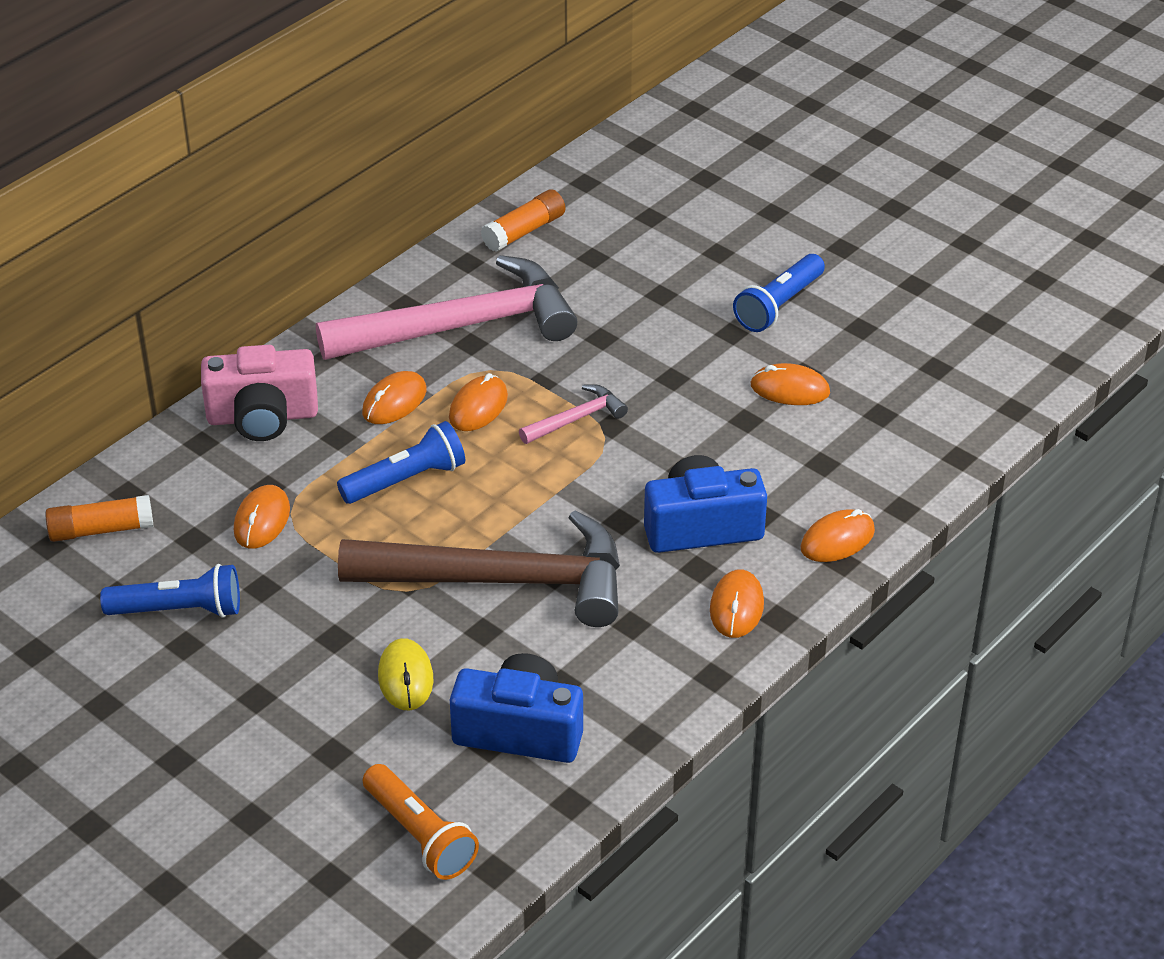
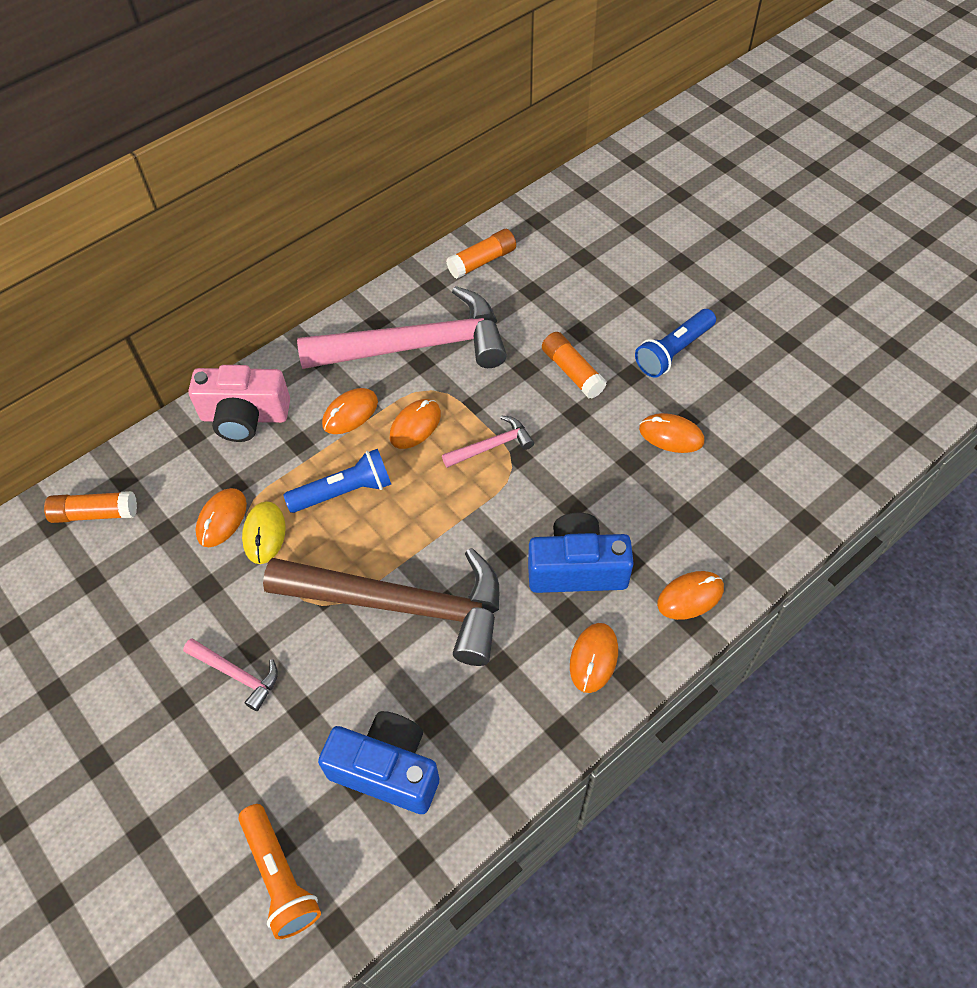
camera: 10 degrees right, 15 degrees up
(179, 610) = (136, 602): blue flashlight -> none
(321, 664) = (237, 674): none -> pink hammer
(405, 678) = (302, 698): yellow mouse -> yellow mouse (264, 534)
(659, 336) = (572, 372): none -> orange glue stick

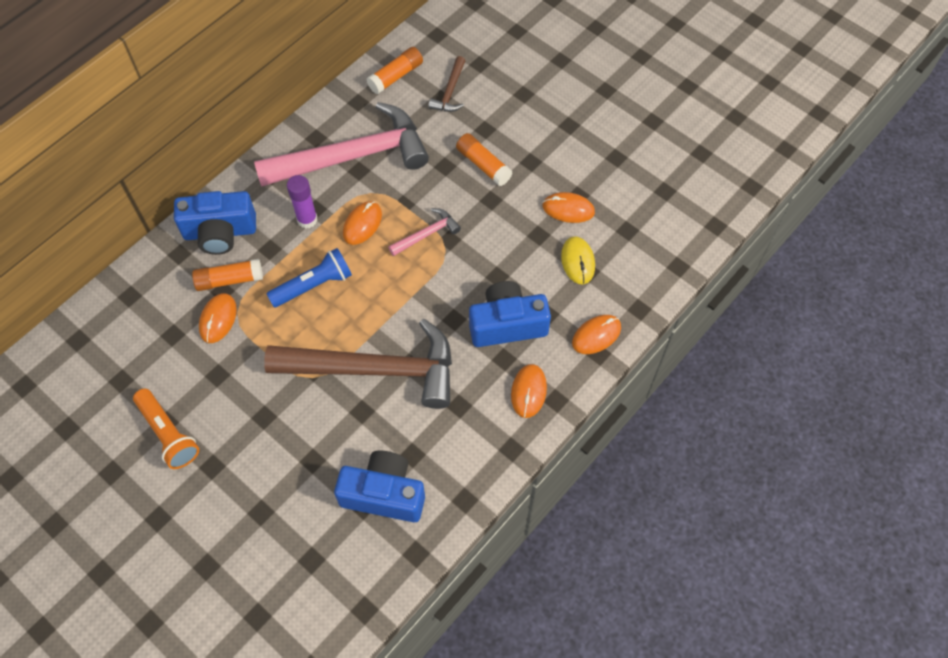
camera: 10 degrees left, 5 degrees up
(95, 513) = (112, 327): orange glue stick -> orange glue stick (229, 280)
(237, 674) = (255, 439): pink hammer -> none
(245, 416) = (220, 232): pink camera -> blue camera
(264, 534) = (255, 327): yellow mouse -> yellow mouse (577, 261)
(280, 876) = (317, 581): orange flashlight -> orange flashlight (168, 434)
(350, 413) = (307, 219): orange mouse -> purple glue stick
(543, 284) = (450, 92): none -> brown hammer
(673, 351) = (562, 139): blue flashlight -> none

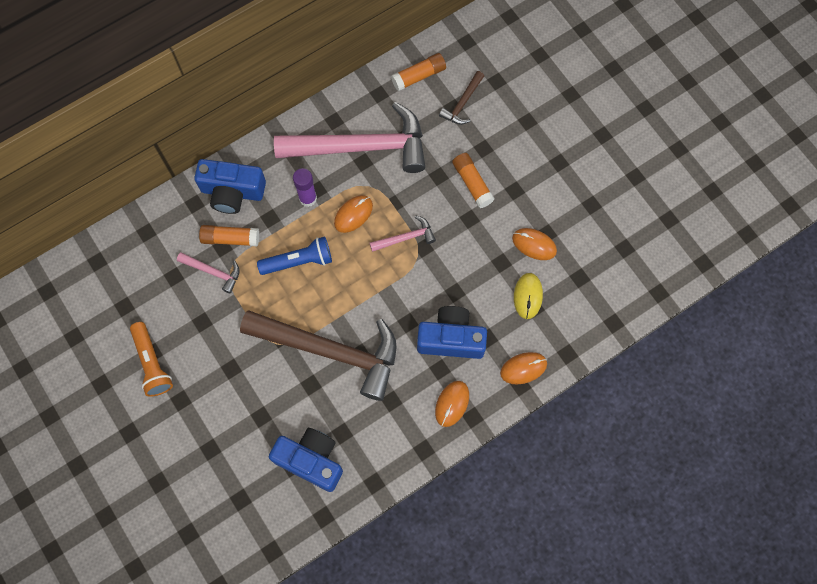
camera: 15 degrees right, 10 degrees up
(218, 319) = (213, 272): orange mouse -> pink hammer

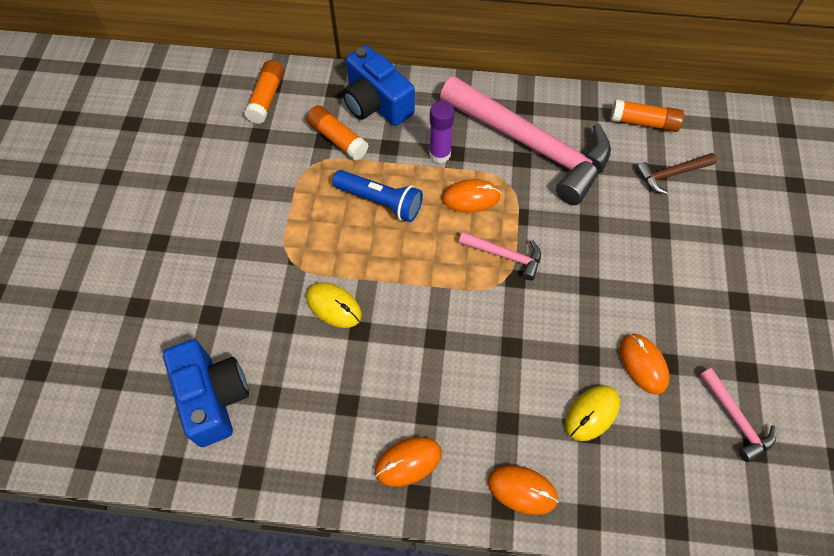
camera: 40 degrees right, 10 degrees down
(152, 363) = (168, 192): orange flashlight -> none
(213, 272) = (295, 155): pink hammer -> pink hammer (736, 419)
(331, 351) = (334, 306): brown hammer -> yellow mouse
(451, 339) = (466, 391): blue camera -> none
(472, 183) = (620, 254): orange glue stick -> orange glue stick (267, 98)

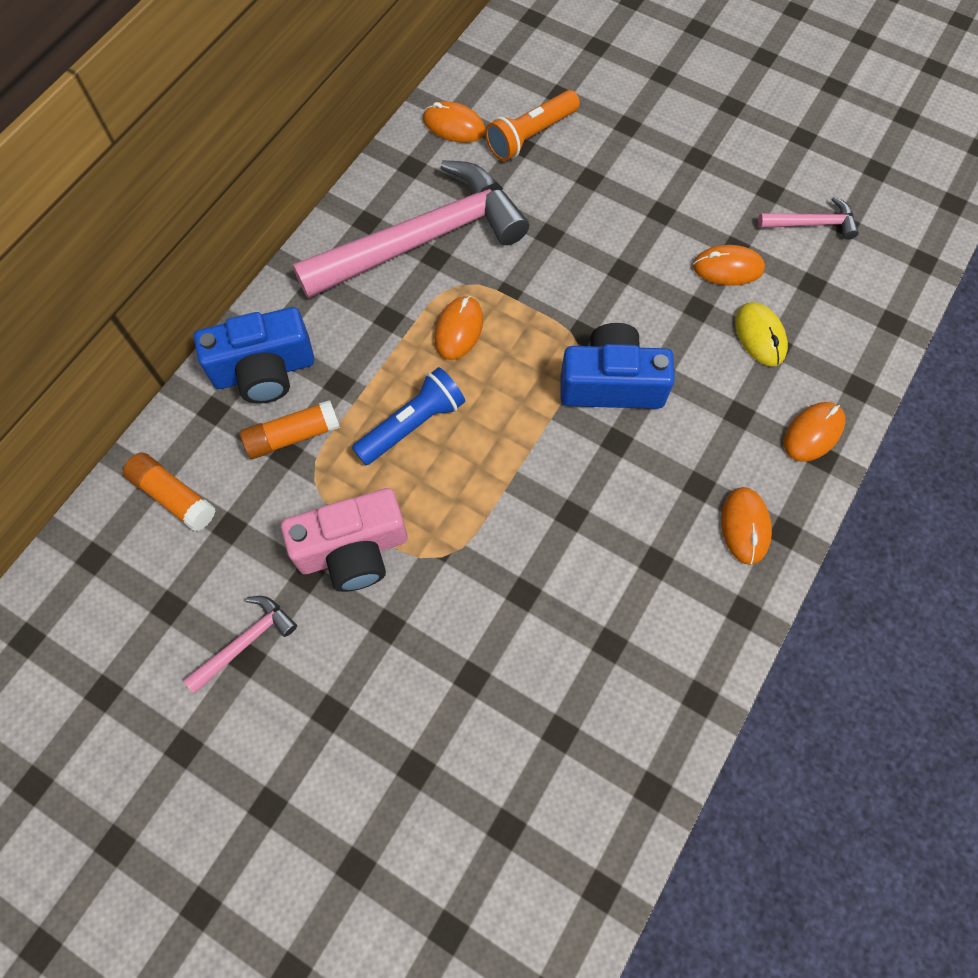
camera: 65 degrees left, 5 degrees up
(213, 397) = (585, 710): blue camera -> blue camera (611, 384)
(272, 207) = (353, 550): none -> pink camera
(334, 306) = (528, 530): yellow mouse -> none
(440, 154) = (381, 335): purple glue stick -> none
(505, 255) = (549, 329): pink hammer -> pink hammer (246, 641)
(643, 122) = (454, 125): orange glue stick -> orange mouse
(671, 174) = (531, 136): brown hammer -> orange flashlight

